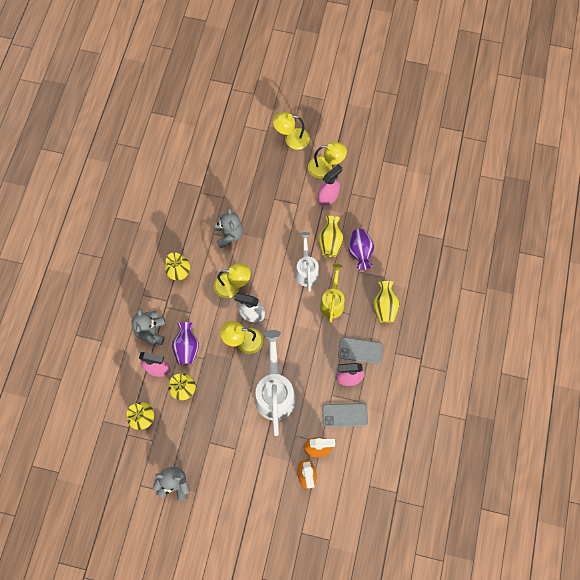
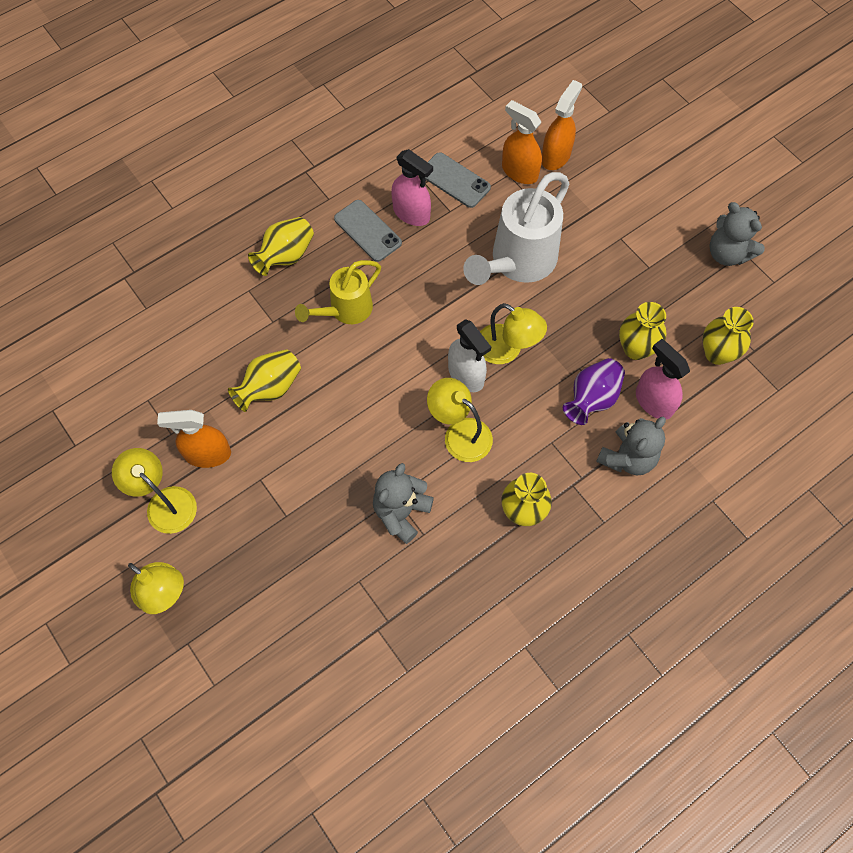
camera: 140 degrees left, 5 degrees down
(306, 271) = (340, 375): white watering can -> none
(328, 197) = (207, 454): pink spray bottle -> orange spray bottle
(360, 252) = (245, 343): purple vase -> none

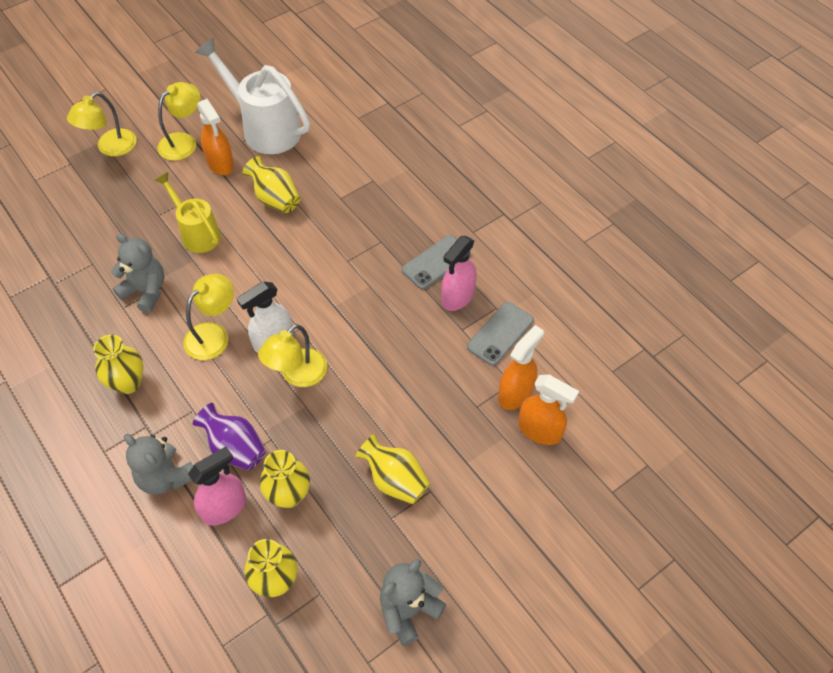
camera: 90 degrees right, 10 degrees down
(207, 454) = (220, 164): orange spray bottle -> orange spray bottle turned 150 degrees clockwise
(286, 256) = (407, 203): yellow vase -> yellow vase (395, 480)
(346, 310) = (349, 248): yellow watering can -> yellow watering can (197, 233)
(518, 262) = (399, 388): white watering can -> white watering can (265, 129)

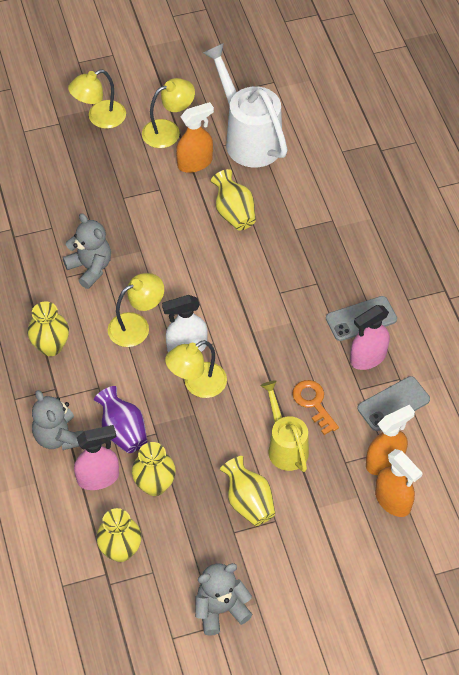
camera: 20 degrees right, 0 degrees up
(197, 233) = (152, 226): yellow watering can -> yellow watering can (285, 446)
(220, 164) = (195, 163): orange spray bottle -> orange spray bottle turned 105 degrees counterclockwise
(422, 357) = (313, 403): none -> orange key

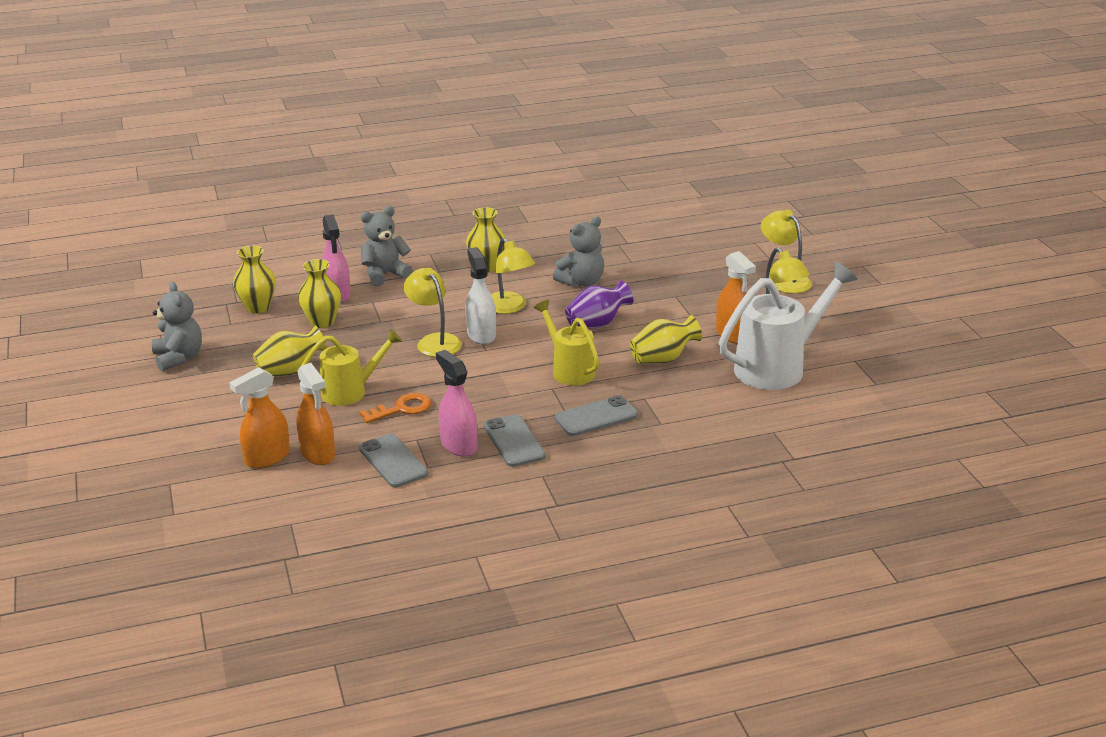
camera: 90 degrees right, 25 degrees down
(123, 431) = (385, 304): purple vase -> purple vase (597, 324)
(251, 279) = (570, 370): none -> yellow watering can
(324, 262) = (596, 417): none -> grey phone

